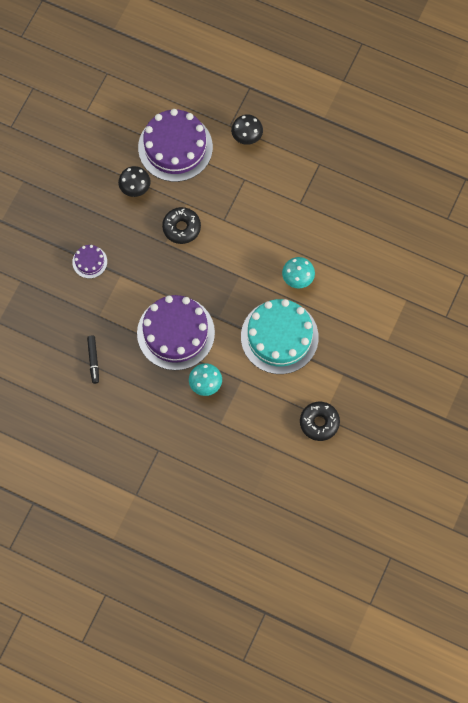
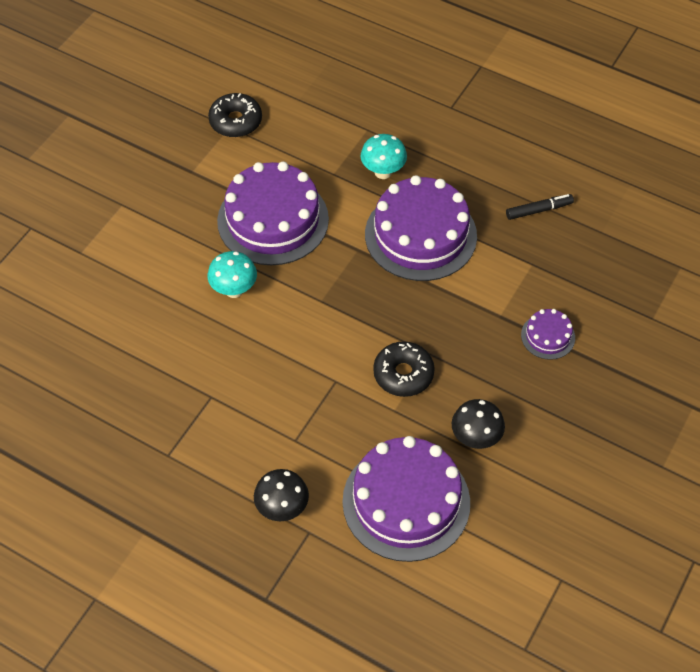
camera: 175 degrees left, 15 degrees down
(93, 360) = (539, 210): black marker -> black marker turned 75 degrees clockwise
(279, 337) = (273, 220): turquoise cake -> purple cake

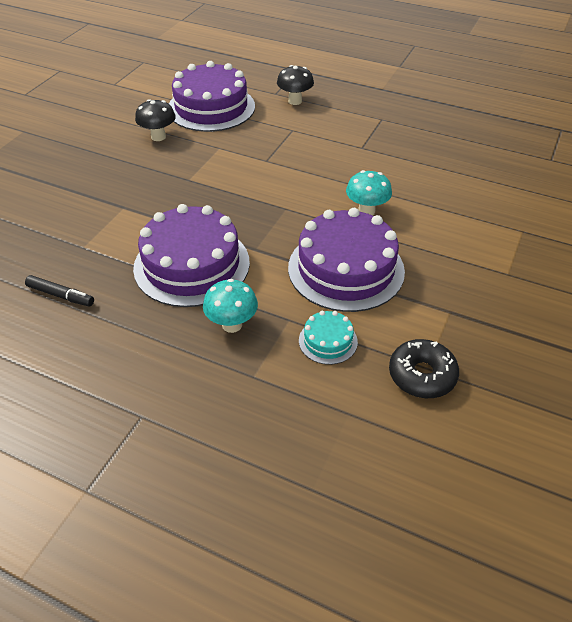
camera: 175 degrees right, 10 degrees down
(303, 153) = (328, 341): none -> turquoise cake
(403, 374) = (212, 167): black donut -> none
(539, 210) = (61, 295): black marker -> black marker turned 135 degrees counterclockwise
(548, 336) = (85, 195): purple cake -> none

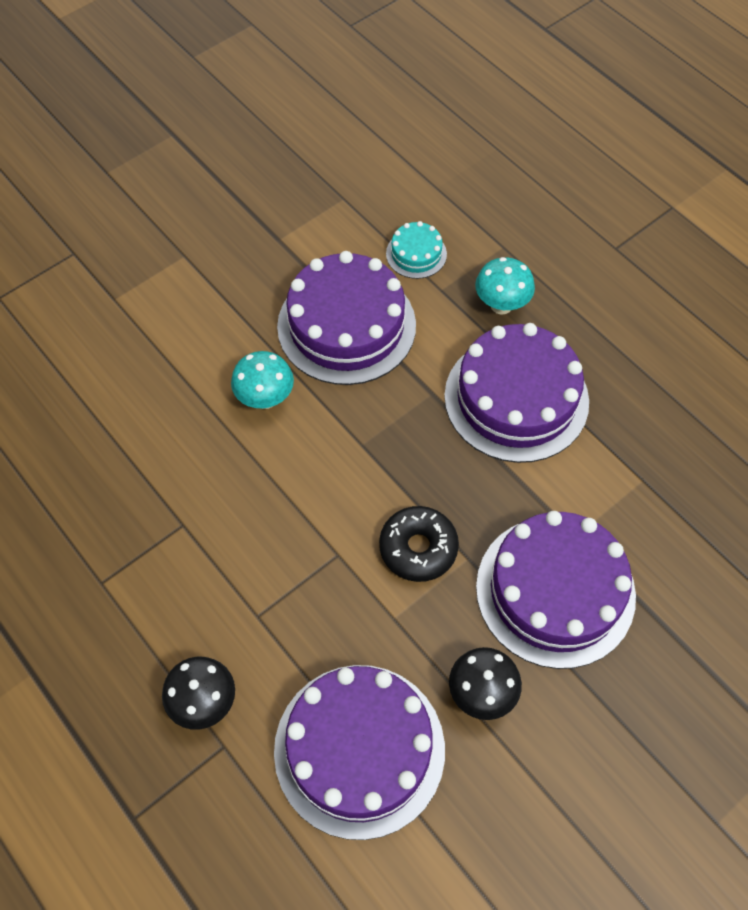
camera: 155 degrees left, 15 degrees up
(61, 295) = (678, 412): black marker -> none
(130, 181) = (555, 591): none -> purple cake
(422, 375) = (353, 194): black donut -> black donut (418, 548)

